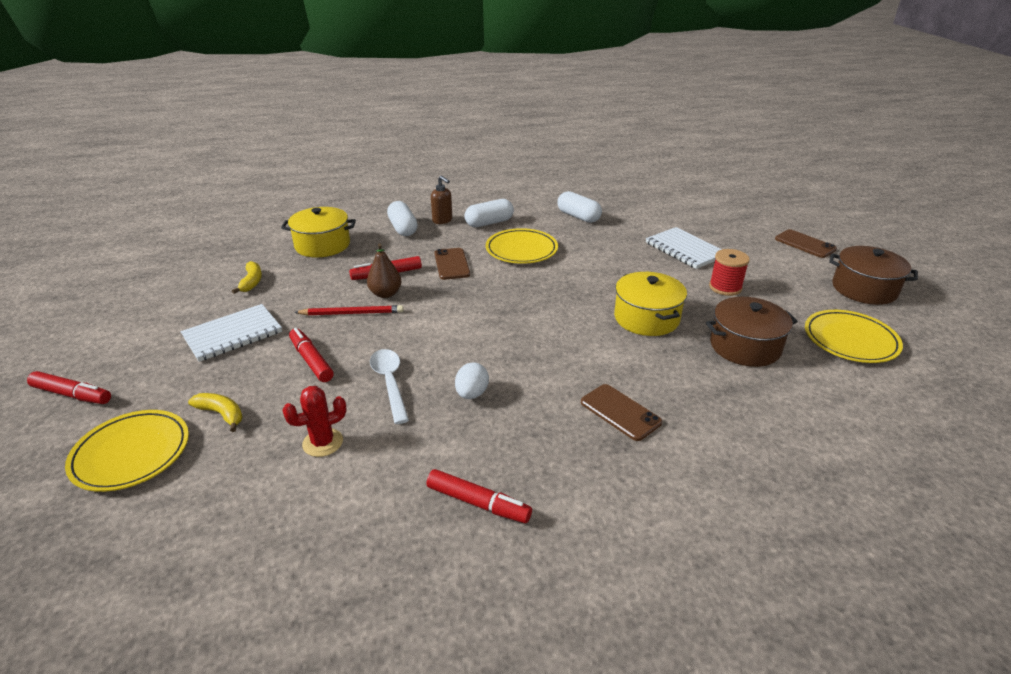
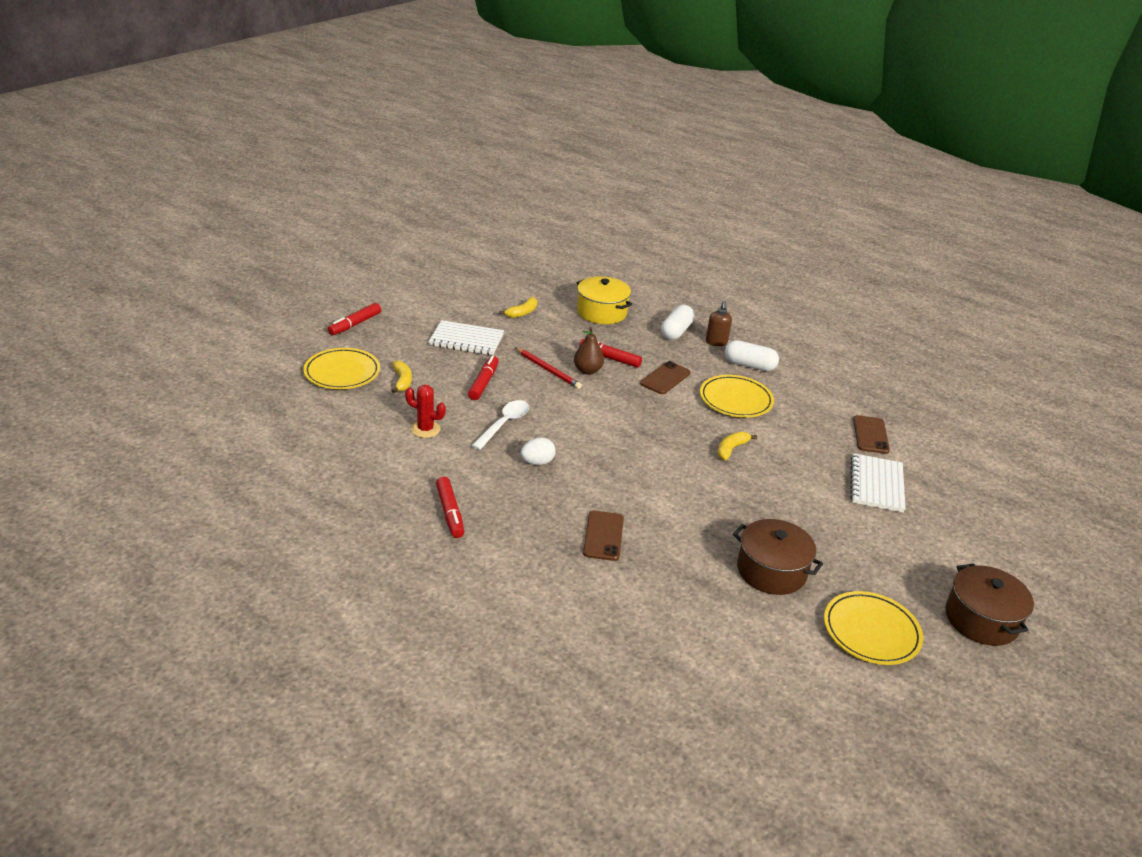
camera: 45 degrees right, 0 degrees up
(72, 394) = (355, 324): red marker -> red marker turned 60 degrees clockwise
(578, 217) = (835, 404): white capsule -> none
(578, 284) = (731, 449): none -> yellow banana
(646, 318) = (735, 504): yellow pot -> none
(725, 287) = (848, 530): red spool -> none
(805, 244) = (1012, 556): brown phone -> brown phone (870, 435)

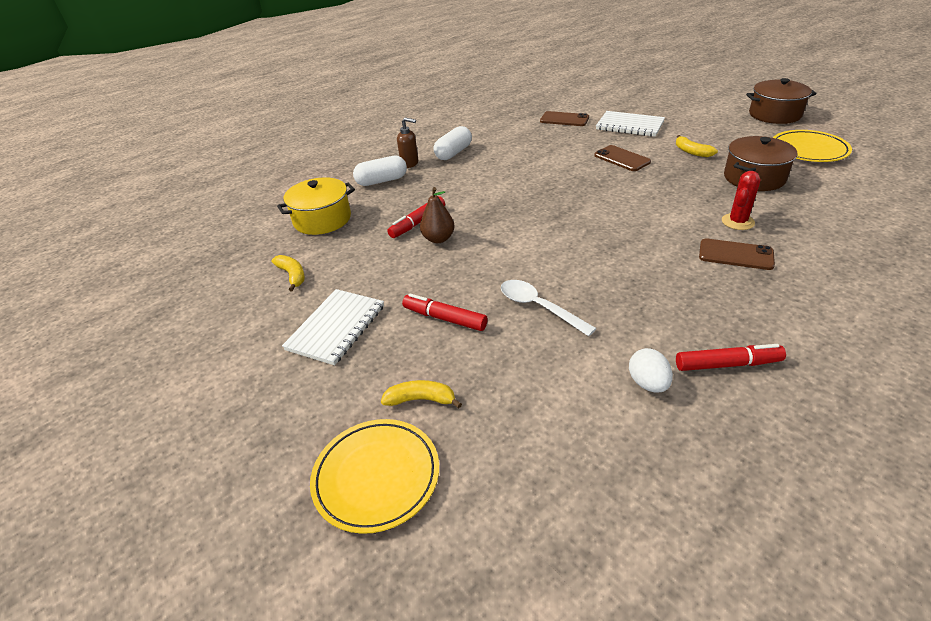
camera: 70 degrees left, 5 degrees up
(355, 324) = (231, 456): red marker -> none
(425, 429) = (546, 379): red cactus -> red cactus (737, 222)
(537, 462) = (615, 287): white egg -> white egg (648, 383)
(548, 370) = (429, 265): red pencil -> none
(665, 378) = (465, 195): brown phone -> brown phone (622, 159)
(676, 331) = (382, 181): white capsule -> white capsule turned 60 degrees counterclockwise
(731, 449) = (585, 175): yellow banana -> yellow banana (692, 152)
(735, 400) = (508, 165): yellow plate -> none

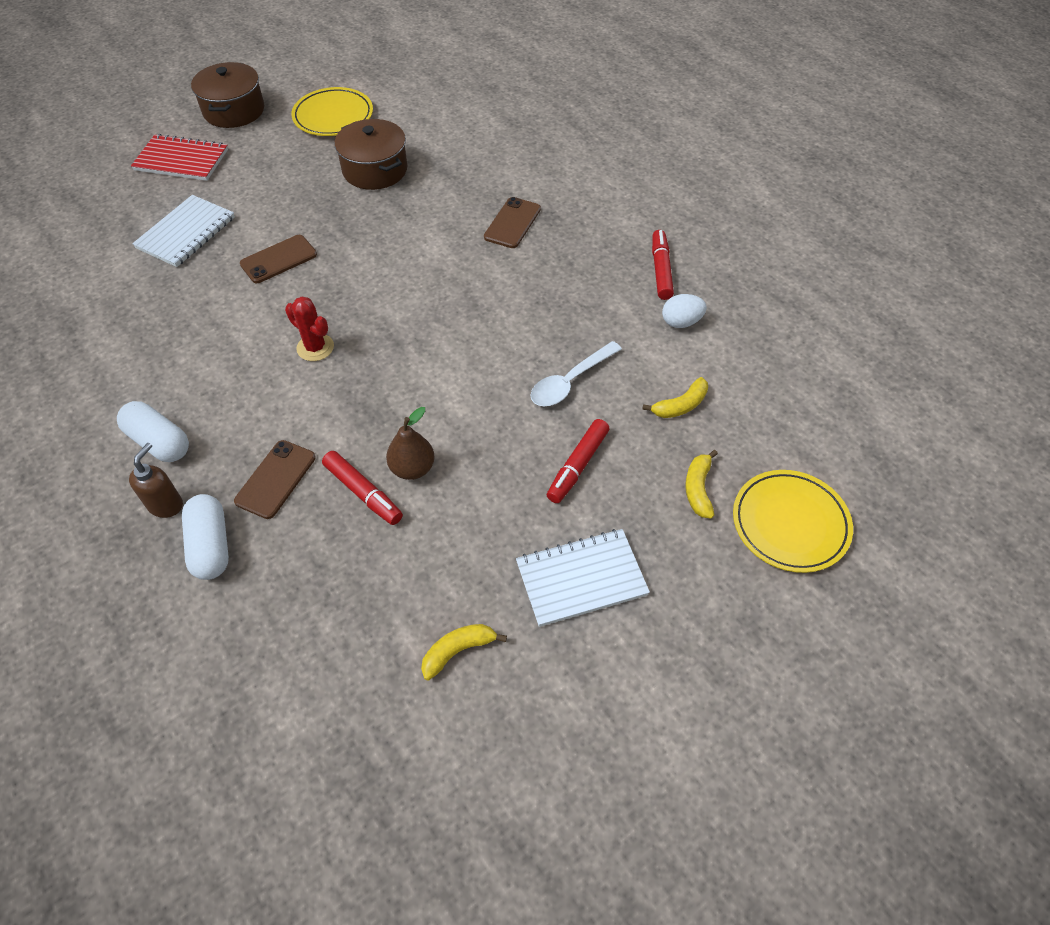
camera: 90 degrees left, 15 degrees up
(322, 219) = (308, 628): yellow pot -> none
(336, 328) = (581, 579): white notebook -> white notebook turned 45 degrees counterclockwise
(564, 119) = (119, 295): brown phone -> brown phone (276, 479)
(692, 152) = (292, 197): yellow banana -> yellow banana (680, 405)
(701, 110) = (181, 160): none -> red notebook
(737, 222) = (456, 206): red cactus -> red cactus (315, 347)

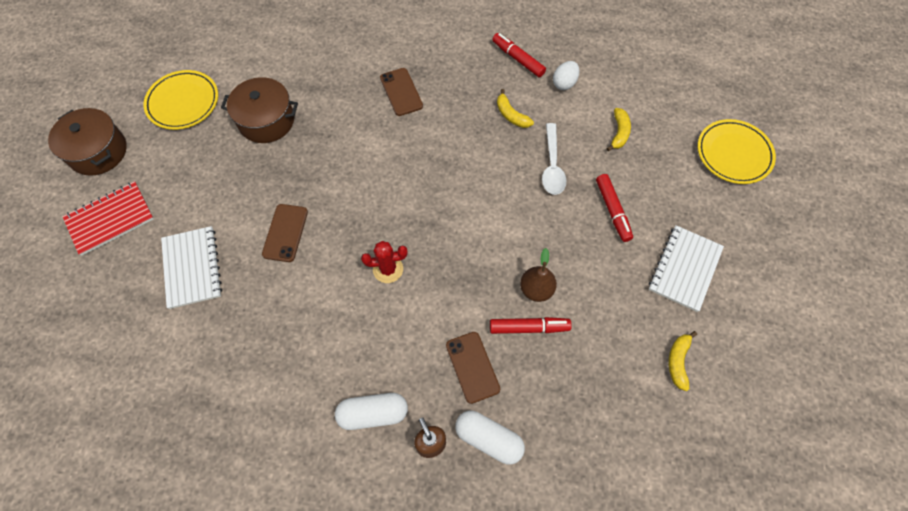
camera: 45 degrees left, 10 degrees up
(698, 489) = (678, 172): yellow banana -> yellow banana (511, 115)

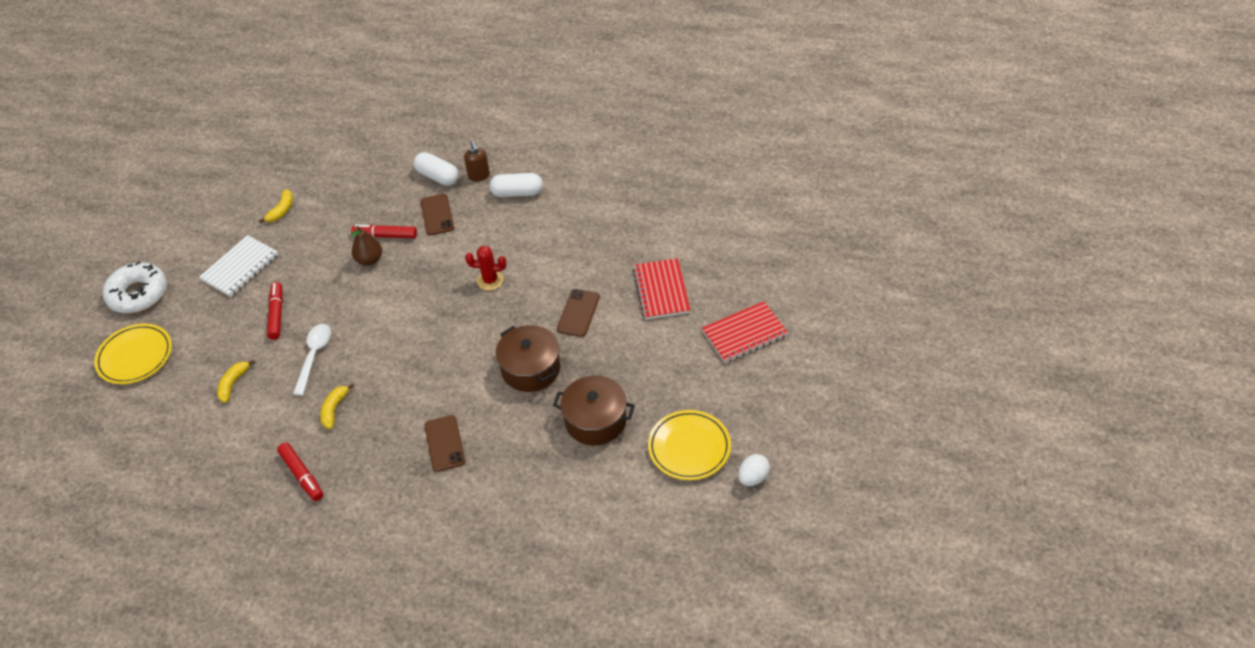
camera: 170 degrees left, 15 degrees down
(98, 151) = (772, 398): brown pot -> brown pot (530, 369)
(192, 268) = (661, 290): white notebook -> red notebook
(511, 115) = (334, 409): yellow banana -> yellow banana turned 135 degrees counterclockwise
(564, 83) = (263, 441): white egg -> white egg (753, 478)
(780, 226) = (138, 294): none -> white donut

